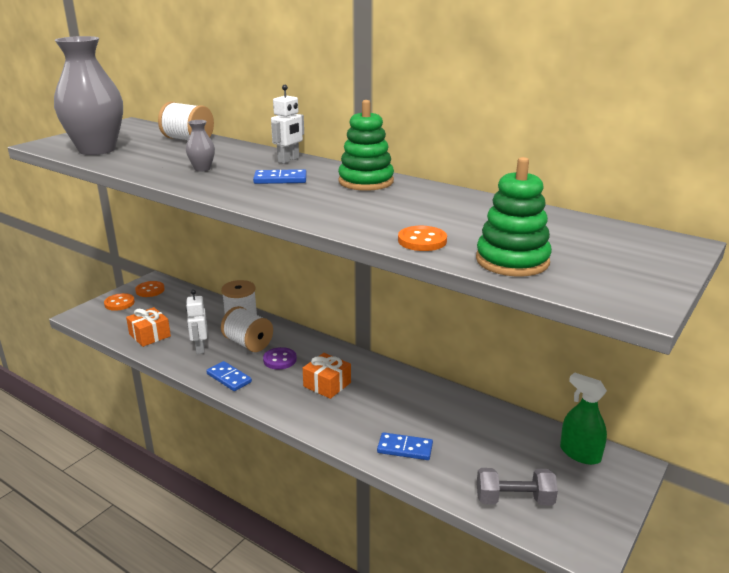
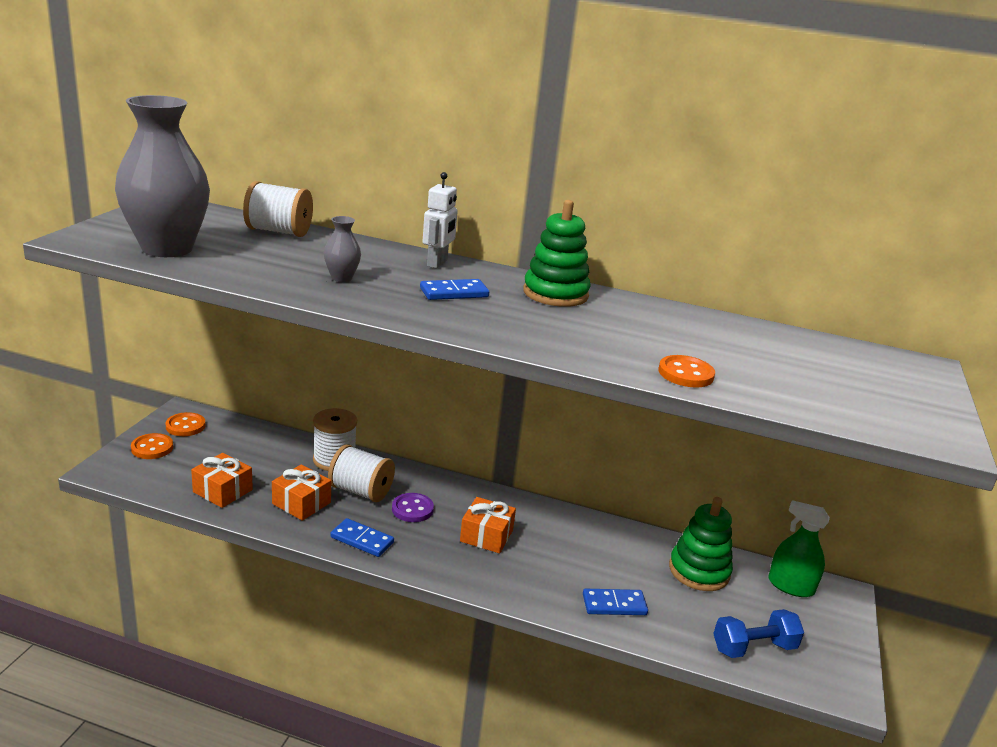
camera: 20 degrees left, 0 degrees up
(200, 348) = (301, 503): white robot -> orange gift
(512, 261) = (794, 395): green stacking toy -> green stacking toy (699, 571)
(514, 500) = (753, 648): grey dumbbell -> blue dumbbell

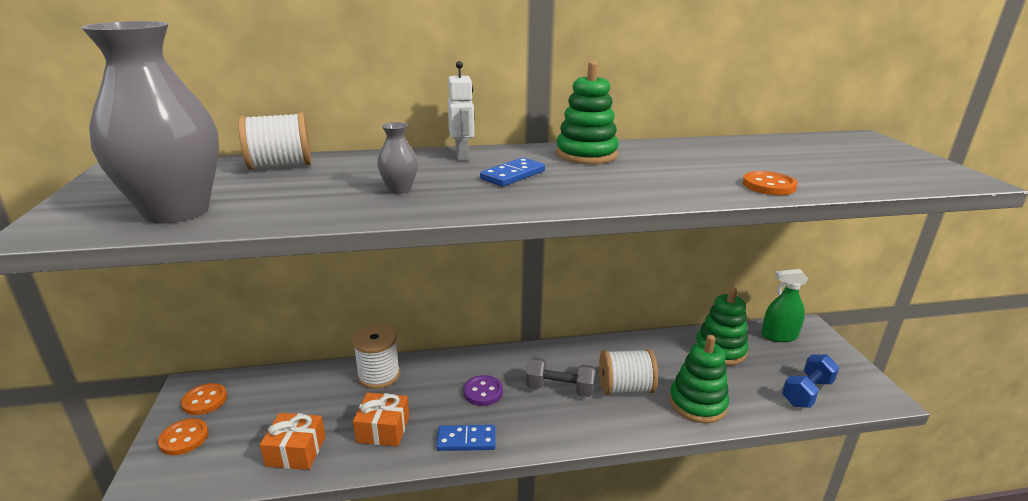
camera: 25 degrees left, 0 degrees up
(361, 491) = (426, 394): white spool -> white spool (625, 388)
(486, 536) = (559, 389): orange gift -> grey dumbbell
(614, 605) = (697, 403): blue domino -> green stacking toy

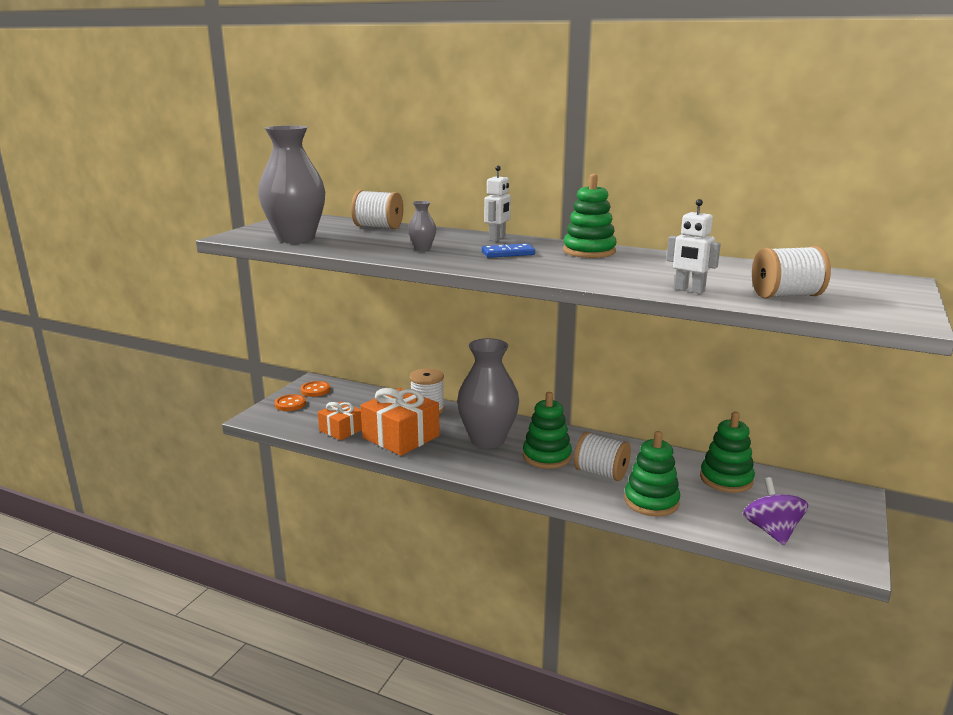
camera: 35 degrees right, 5 degrees down
(383, 429) = (401, 437): orange gift -> orange gift, size x1.70
(466, 440) = (447, 459): blue domino -> none
(483, 392) = (487, 440): purple button -> grey vase
(559, 389) = (546, 456): grey dumbbell -> green stacking toy
(768, 185) = (689, 290): orange button -> white robot
(779, 336) = (807, 489): green spray bottle -> none
(807, 392) = (772, 531): blue dumbbell -> purple spinning top
(843, 172) = (786, 295): none -> white spool

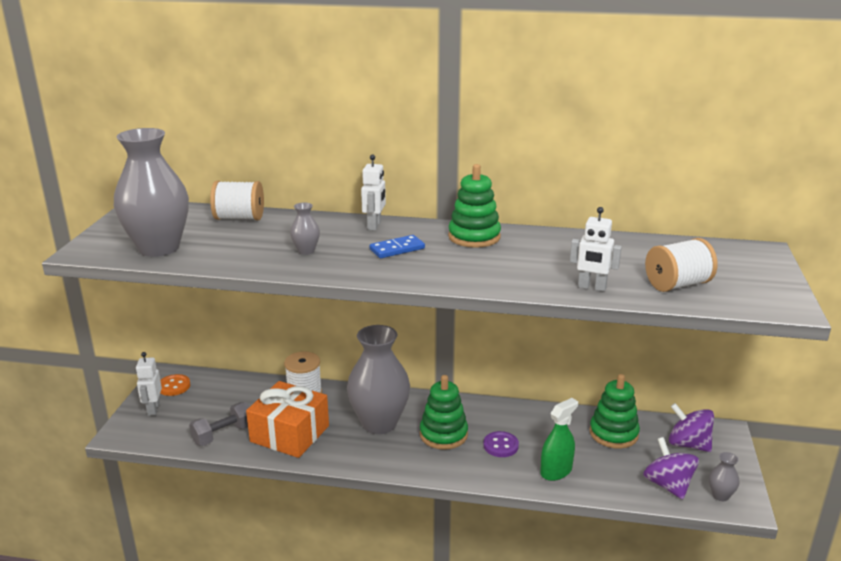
camera: 15 degrees left, 5 degrees up
(290, 404) = (153, 409): orange button -> white robot
(341, 430) = (223, 435): orange gift -> grey dumbbell
(601, 473) = (500, 446): white spool -> purple button
(651, 501) = (556, 471): green stacking toy -> green spray bottle
(808, 499) = (688, 444): none -> purple spinning top
(830, 549) = (720, 495): none -> grey vase

